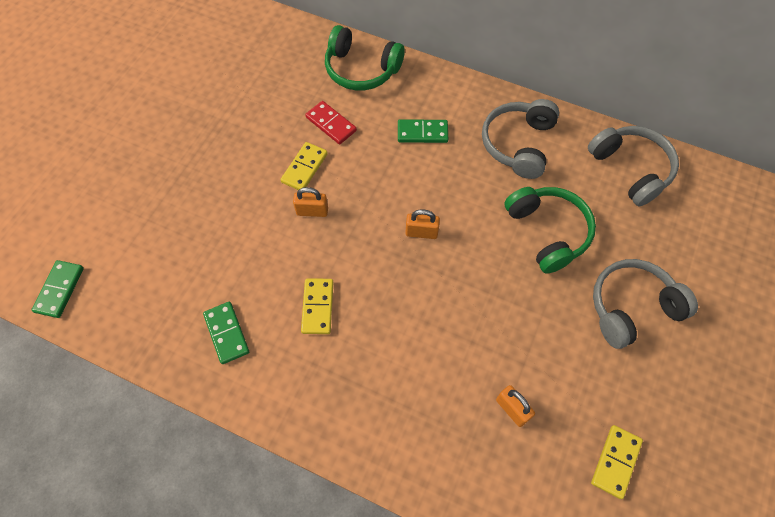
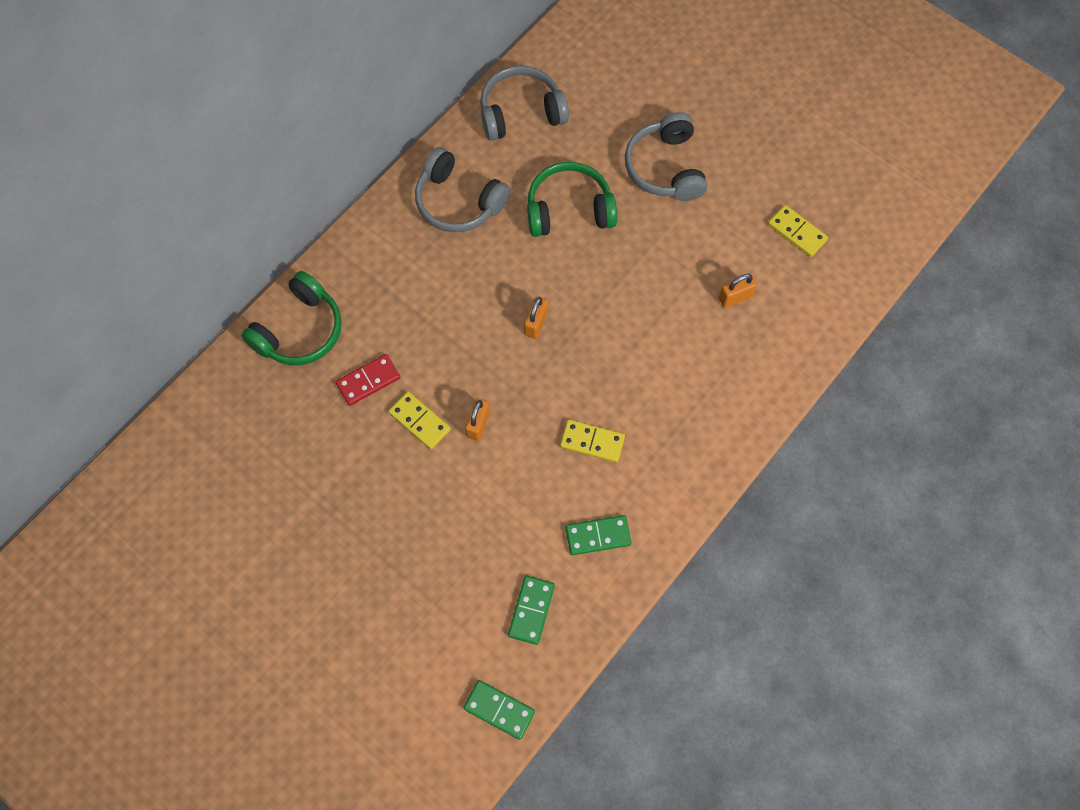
camera: 75 degrees left, 5 degrees up
(422, 133) = (412, 289): green domino -> green domino (531, 610)

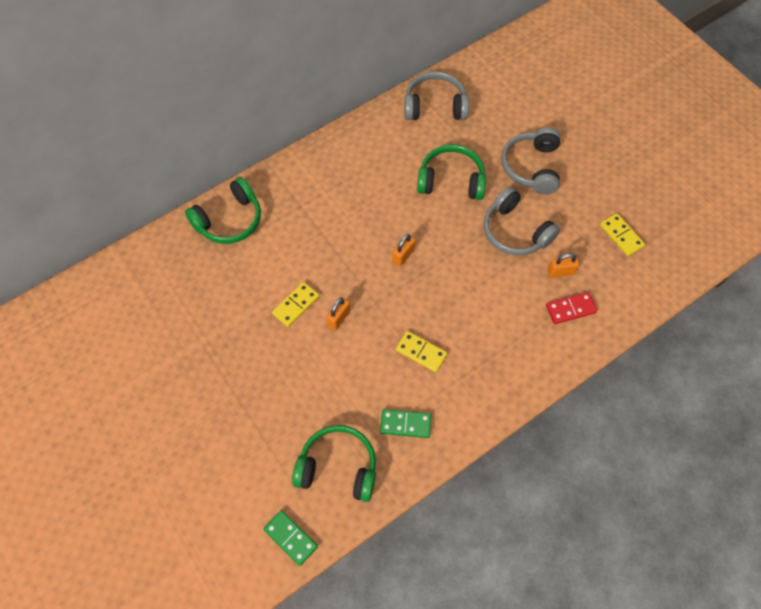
camera: 15 degrees right, 5 degrees down
(368, 381) = (267, 267): red domino -> red domino (570, 309)
(419, 421) = (296, 305): yellow domino -> yellow domino turned 75 degrees clockwise
(458, 201) = (371, 157): grey headphones -> grey headphones (515, 231)
(531, 610) = (338, 467): green domino -> green headphones

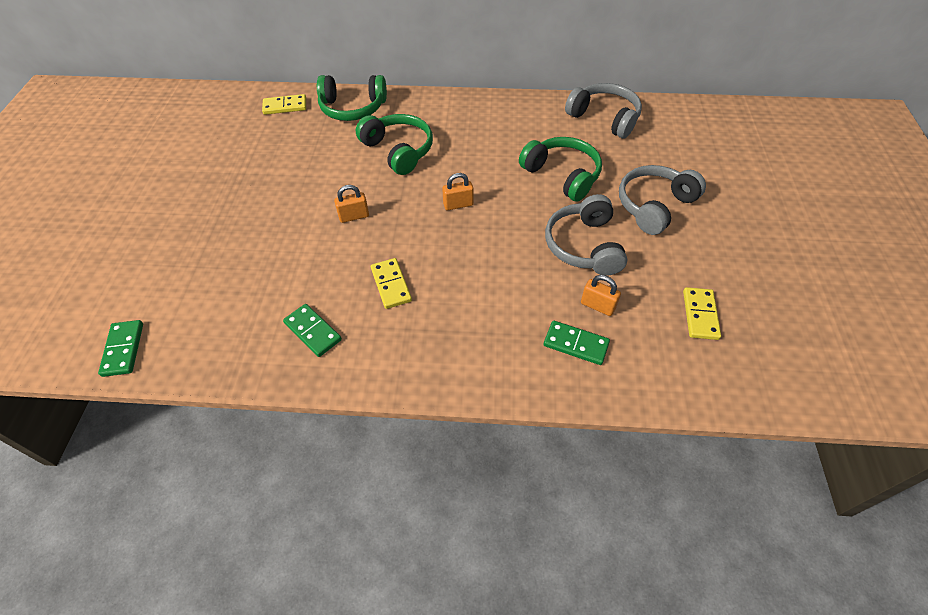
camera: 40 degrees right, 10 degrees down
(296, 305) = (333, 188): yellow domino -> yellow domino (285, 106)
(338, 467) = (221, 324): green headphones -> green headphones (398, 151)
(570, 309) = (576, 344): red domino -> green domino

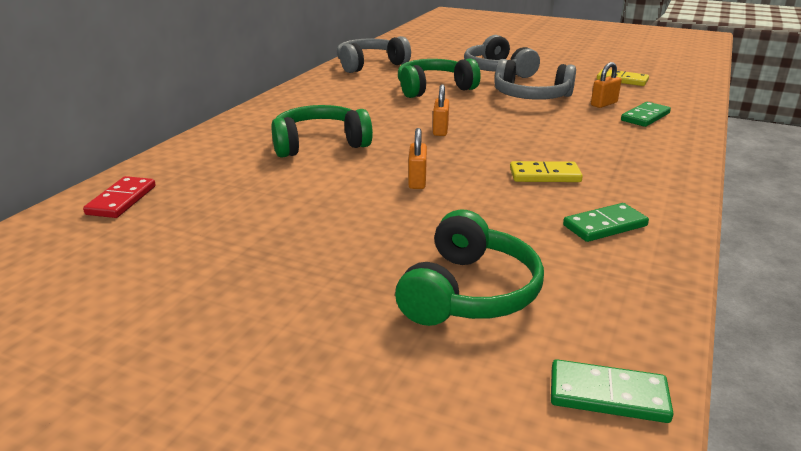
camera: 70 degrees left, 25 degrees down
(285, 106) = (122, 200): yellow domino -> red domino
(352, 108) = (198, 157): green headphones -> green headphones (469, 292)

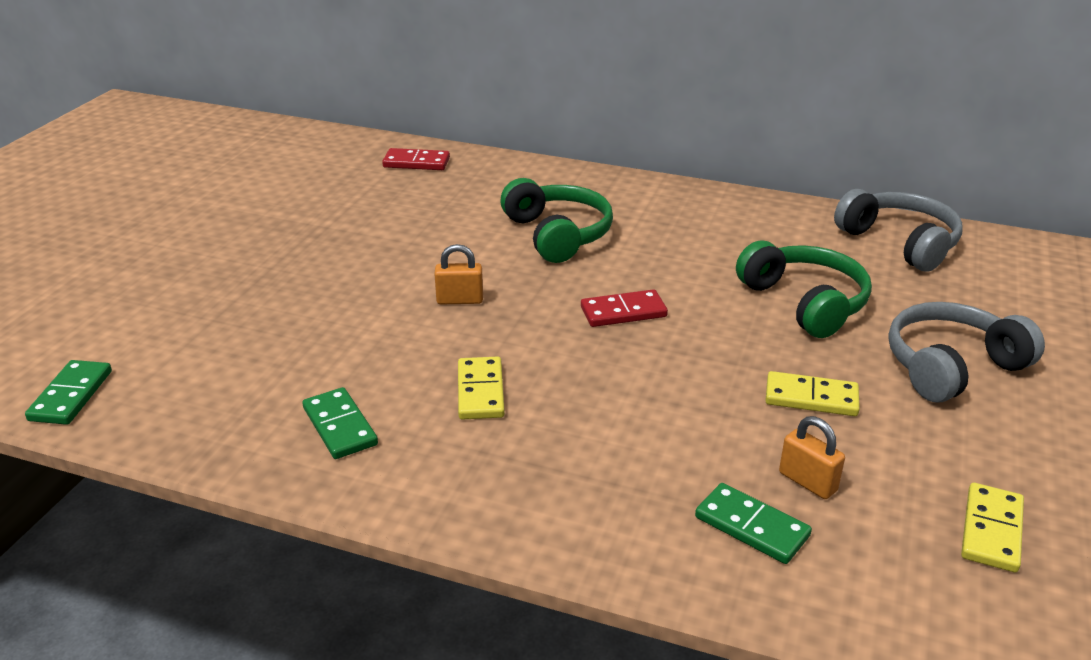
camera: 85 degrees right, 5 degrees up
(440, 130) = (623, 312): orange padlock -> red domino
(469, 292) = (229, 333): green headphones -> none
(531, 96) = (811, 398): grey headphones -> yellow domino

